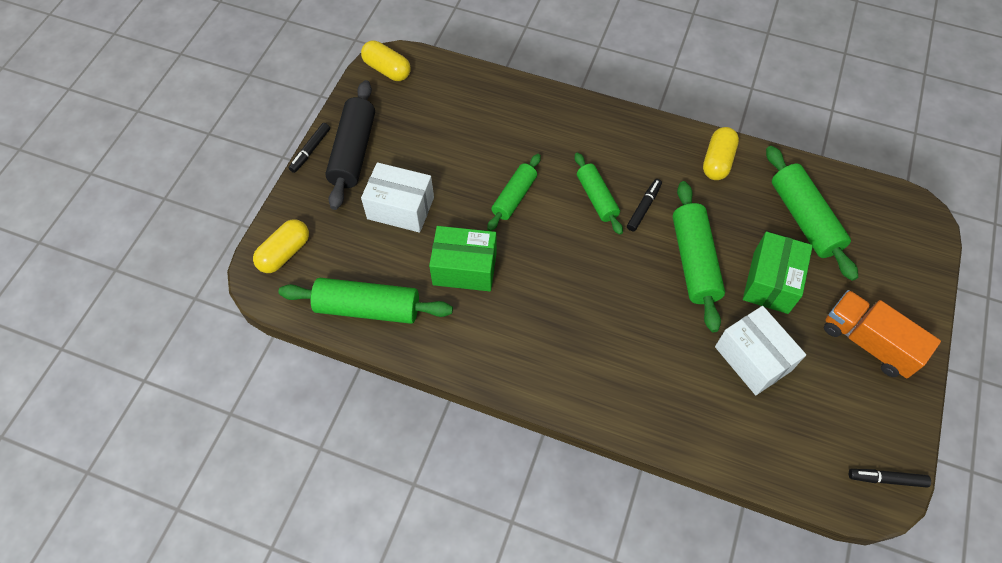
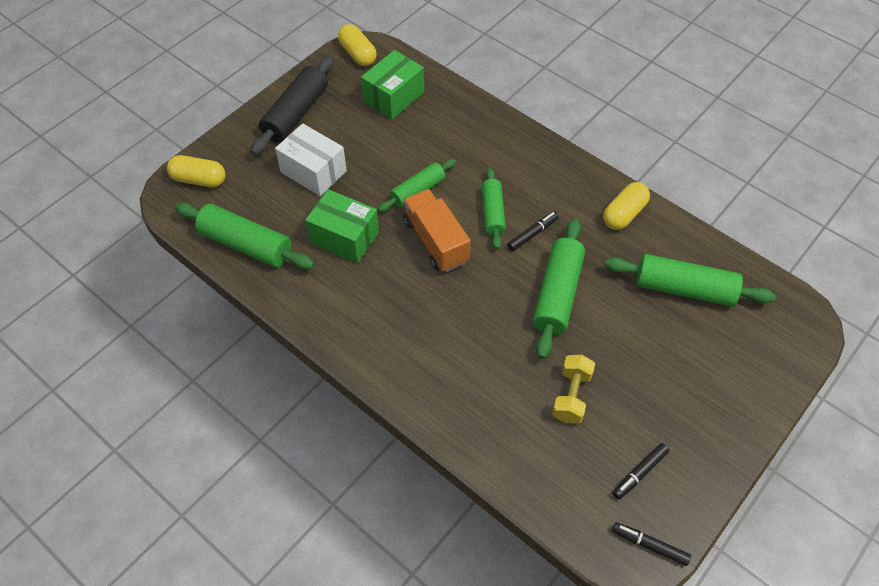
camera: 20 degrees right, 5 degrees down
(285, 253) = (199, 180): yellow capsule -> yellow capsule turned 45 degrees clockwise
(310, 150) = (260, 103): black marker -> black marker (639, 473)
(752, 358) = (571, 396): white box -> yellow dumbbell
(770, 282) = (622, 335): green box -> green box (393, 97)
(804, 219) = (684, 289): green rolling pin -> green rolling pin turned 75 degrees counterclockwise
(868, 342) = (693, 418): orange truck -> orange truck (435, 241)

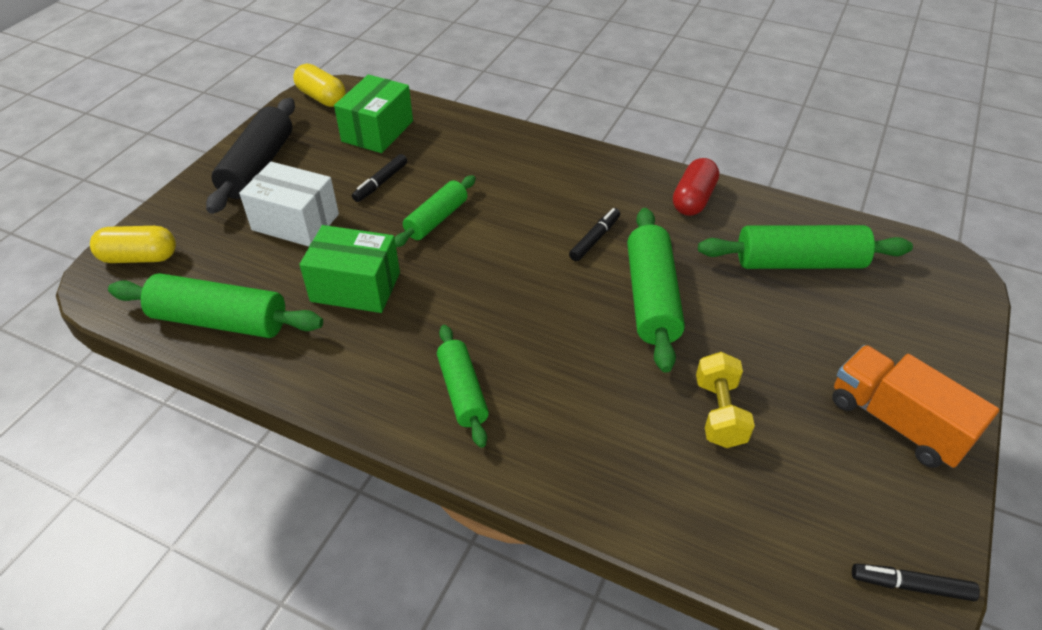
camera: 15 degrees left, 10 degrees down
(435, 241) = (476, 269): orange truck -> orange truck (896, 422)
(492, 213) = (537, 226): green rolling pin -> green rolling pin (462, 392)
(624, 214) = (693, 199): yellow capsule -> red capsule
(639, 473) = (850, 490): black marker -> black marker (380, 183)

